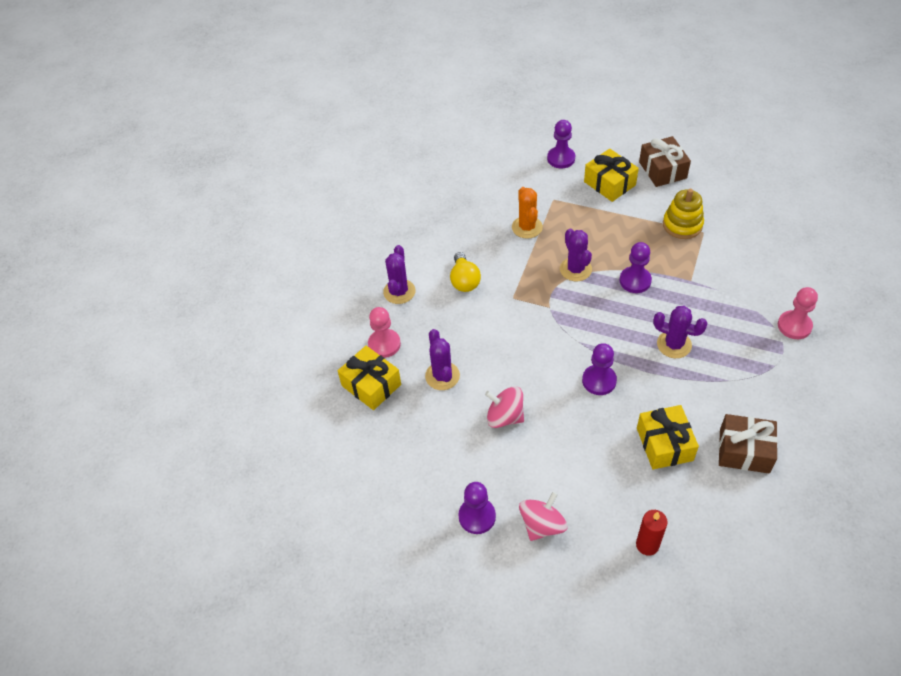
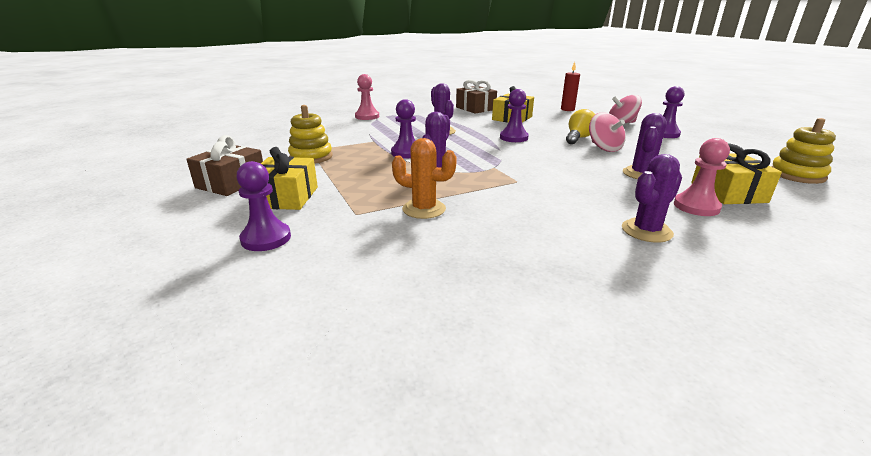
camera: 140 degrees left, 25 degrees down
(328, 468) = (797, 175): none -> yellow stacking toy
(464, 280) = (552, 207): yellow light bulb -> yellow light bulb (578, 138)
(527, 227) = (424, 209): orange cactus -> orange cactus turned 75 degrees clockwise

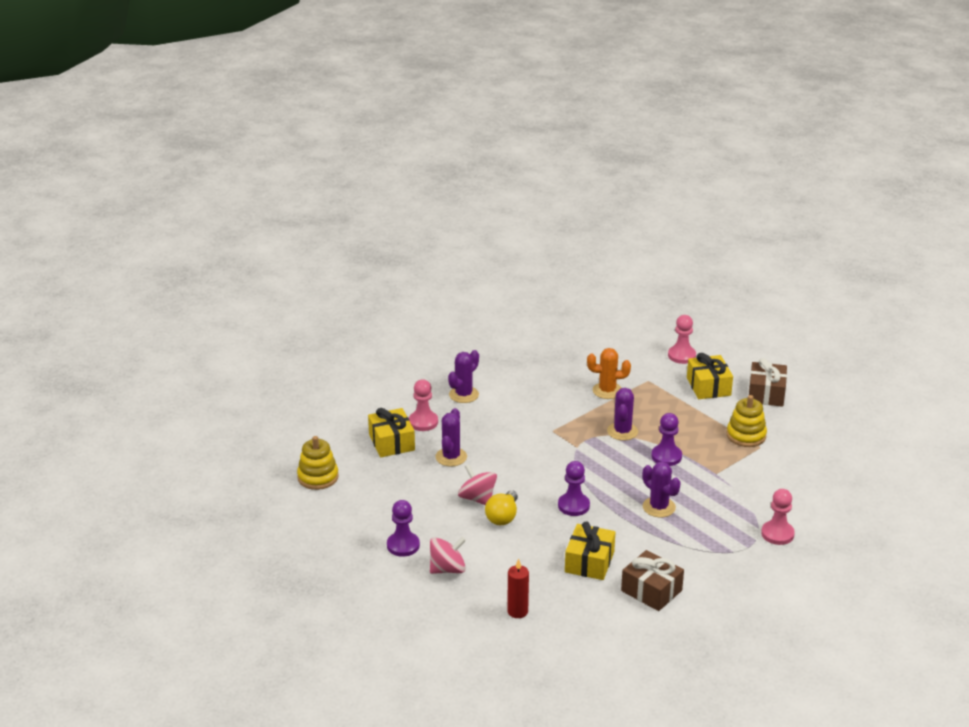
camera: 165 degrees right, 5 degrees up
(266, 238) = (681, 356): purple pawn -> pink pawn

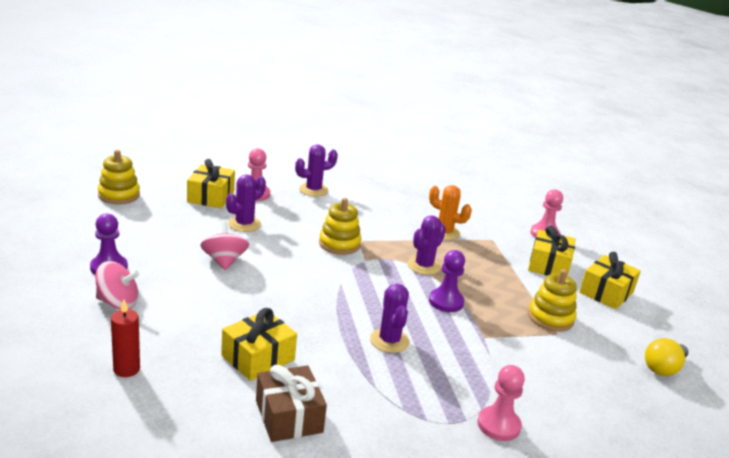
camera: 25 degrees right, 5 degrees down
(503, 517) = (226, 284): yellow light bulb -> yellow light bulb (663, 368)
(542, 441) = (339, 244): none -> yellow stacking toy
(573, 506) = (304, 303): purple pawn -> none
(766, 393) = (606, 292): brown gift -> yellow gift

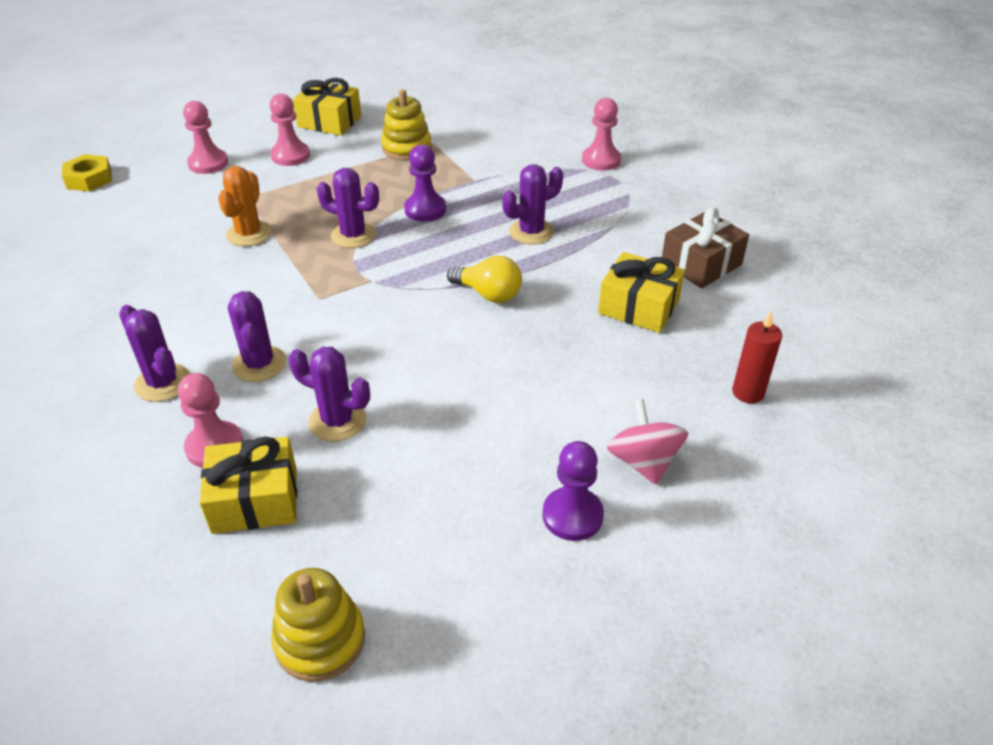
camera: 105 degrees left, 15 degrees up
(224, 261) = (464, 402): pink spinning top -> none
(309, 214) = (259, 364): none -> purple cactus
(339, 244) = (340, 312): yellow stacking toy -> none
(534, 197) = (89, 179): none -> yellow nut
(549, 265) = (290, 155): yellow gift -> pink pawn
(663, 368) = (446, 94): yellow light bulb -> yellow light bulb (488, 294)

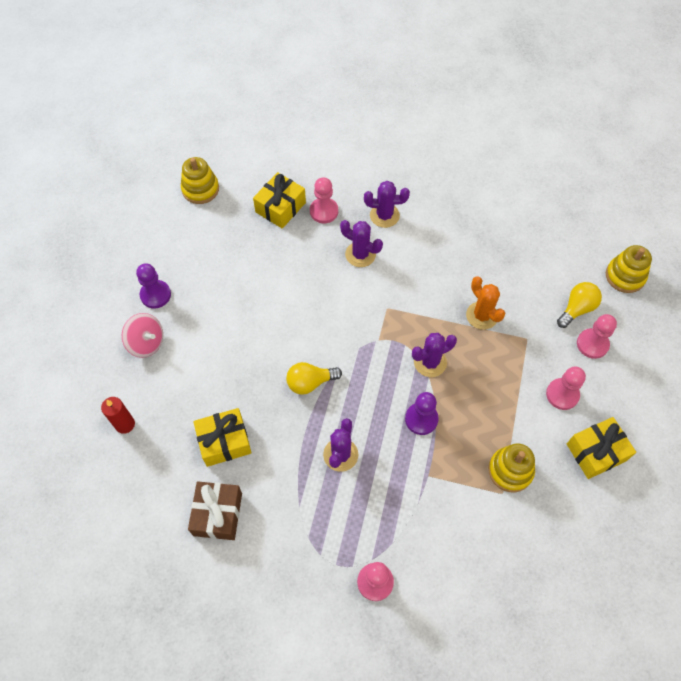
camera: 135 degrees right, 20 degrees up
(89, 179) = (625, 276): yellow nut -> yellow stacking toy
(170, 187) = (577, 309): none -> yellow light bulb
(337, 421) = (292, 258): purple cactus -> none

